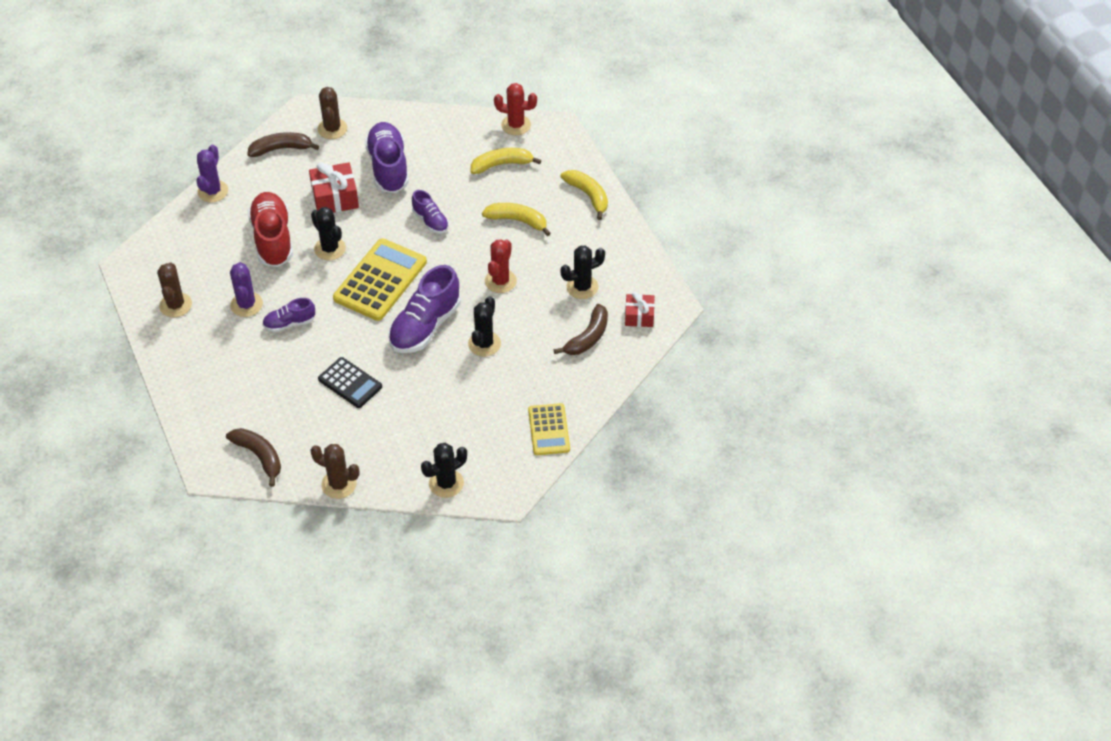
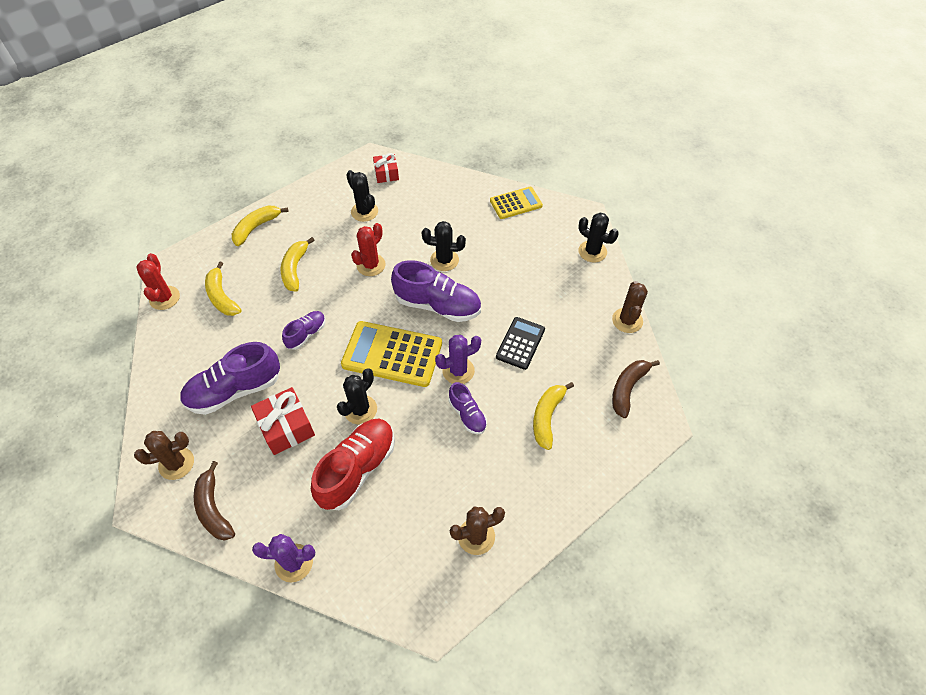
camera: 105 degrees left, 5 degrees up
(246, 304) = (455, 463): purple cactus -> purple cactus (458, 371)
(259, 382) = (547, 417): none -> yellow banana
(273, 239) = (357, 469): red shoe -> red shoe turned 150 degrees clockwise
(500, 281) = (371, 265): red cactus -> red cactus turned 60 degrees counterclockwise
(587, 337) = (417, 198): brown banana -> none

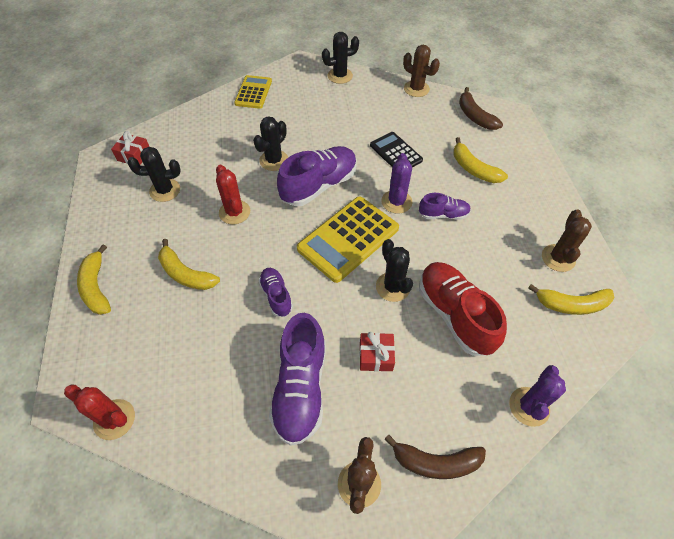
camera: 60 degrees left, 0 degrees up
(222, 296) = (164, 356): yellow banana -> yellow banana (571, 304)
(286, 427) = (376, 356): red gift -> red gift, size x0.64

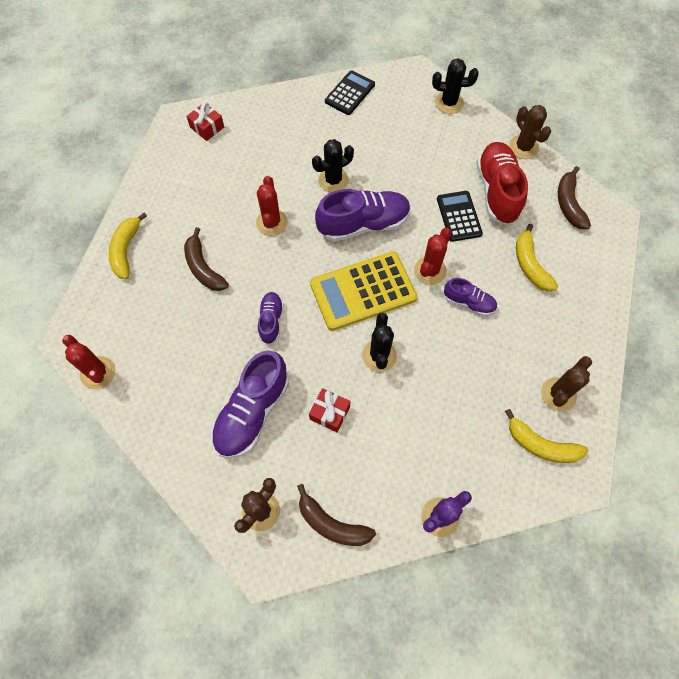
camera: 25 degrees right, 10 degrees up
(165, 190) = (219, 175): black cactus -> none
(186, 274) = (203, 267): yellow banana -> brown banana
(253, 92) = (349, 93): yellow calculator -> black calculator
(396, 202) = (430, 271): purple cactus -> red cactus
(454, 315) = (422, 406): red shoe -> red shoe (497, 191)

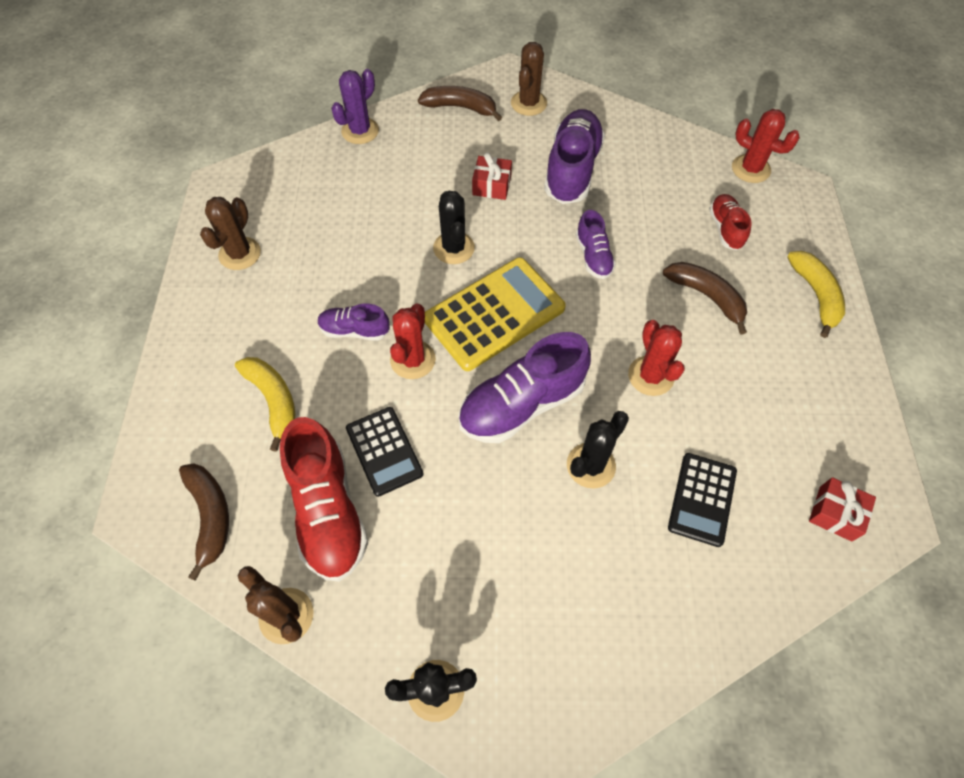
camera: 165 degrees right, 5 degrees down
(156, 320) = (725, 228): none -> red shoe
(349, 93) = (629, 661): black calculator -> black calculator (702, 499)
(541, 445) = (261, 204): yellow banana -> none

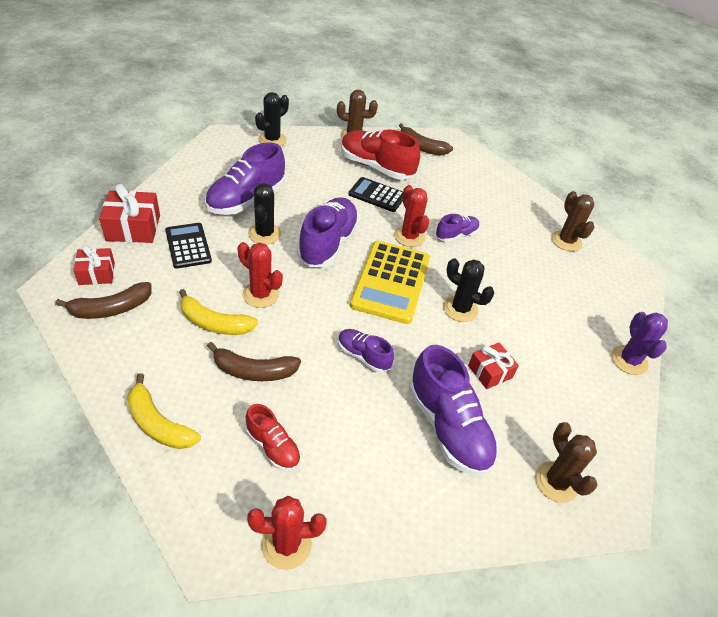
camera: 135 degrees right, 15 degrees down
(273, 400) = (452, 190): yellow banana -> yellow banana (214, 323)
(460, 107) = (598, 434): brown banana -> brown banana (111, 309)
(576, 549) = (246, 199): none -> purple shoe
(765, 578) = (133, 228): none -> red gift

